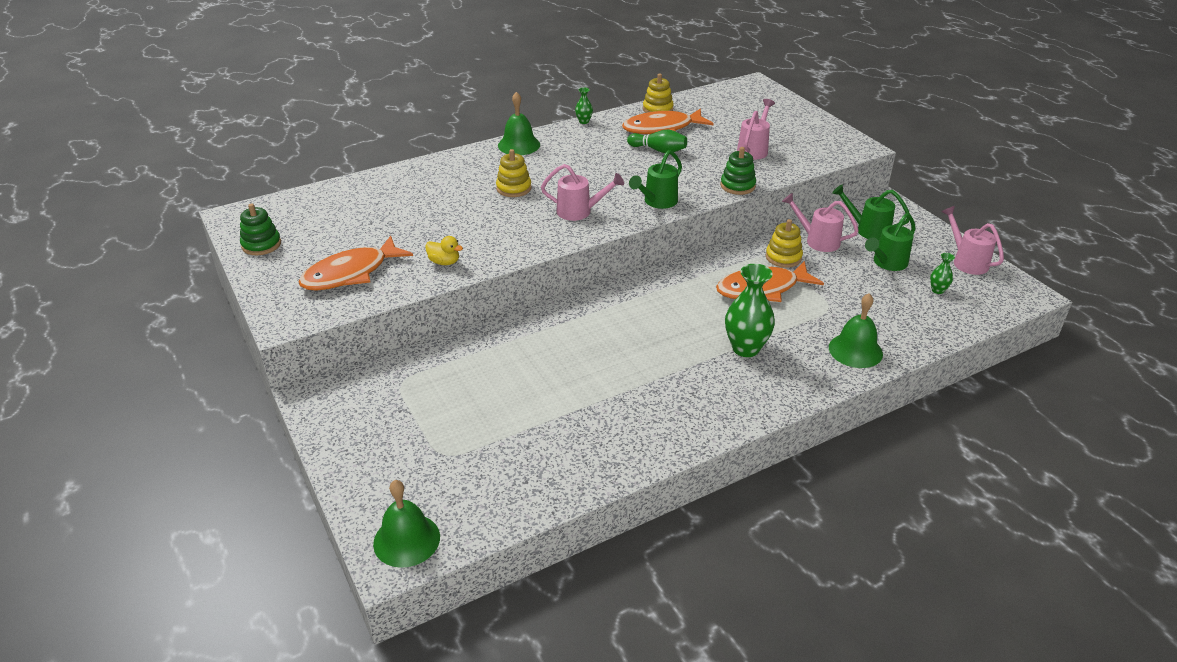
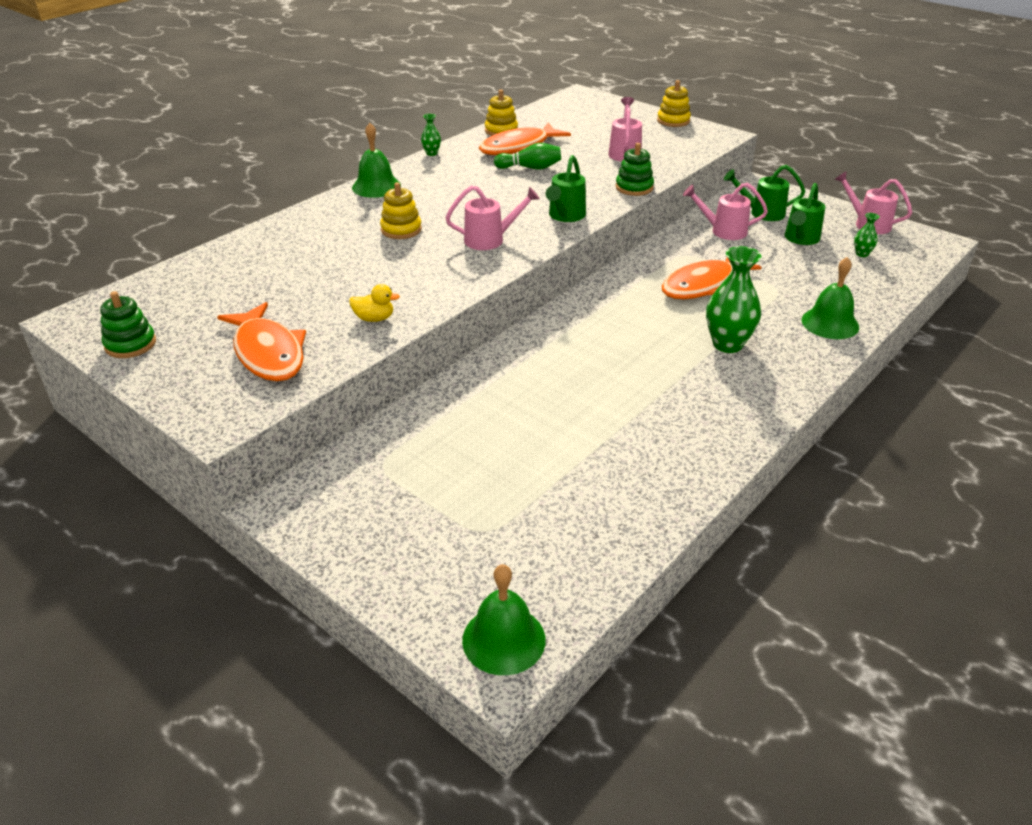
camera: 20 degrees left, 0 degrees up
(350, 273) = (268, 353): orange fish -> orange fish turned 60 degrees counterclockwise
(783, 257) = (702, 252): yellow stacking toy -> yellow stacking toy (673, 121)

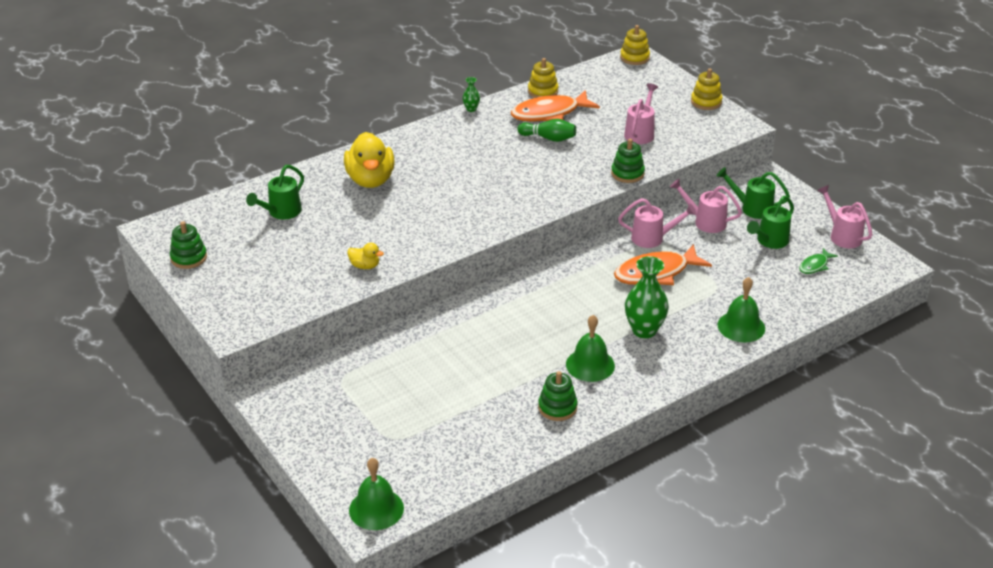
camera: 15 degrees right, 0 degrees up
(268, 353) = (281, 282): orange fish -> none
(344, 230) = (370, 180): none -> yellow duck
(376, 186) = (411, 139): green bell -> green bell (590, 365)
(401, 230) = (415, 187): yellow stacking toy -> yellow stacking toy (634, 58)
(490, 240) = (481, 208): pink watering can -> pink watering can (652, 238)
(565, 216) = (553, 194): green watering can -> green watering can (281, 212)
(679, 449) = (557, 407): none -> green stacking toy
(862, 254) = (815, 265): green vase -> green fish

